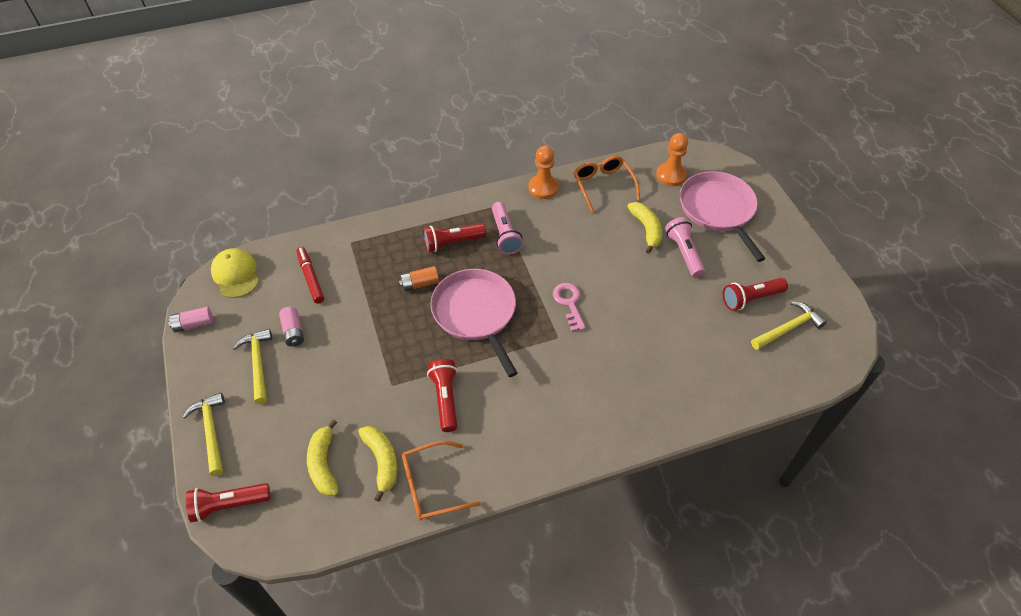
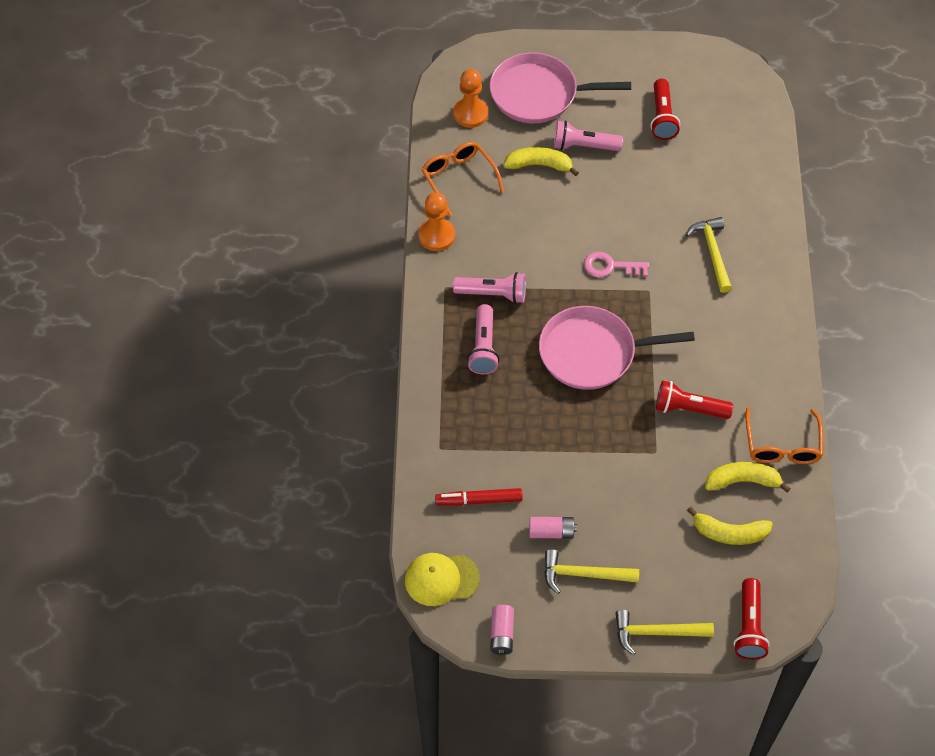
camera: 70 degrees left, 5 degrees up
(419, 284) = (531, 394): orange battery -> none
(452, 243) = (483, 347): red flashlight -> pink flashlight
(603, 186) = (459, 179): orange glasses -> orange glasses turned 60 degrees clockwise
(788, 328) = (707, 104): yellow hammer -> yellow hammer (712, 252)

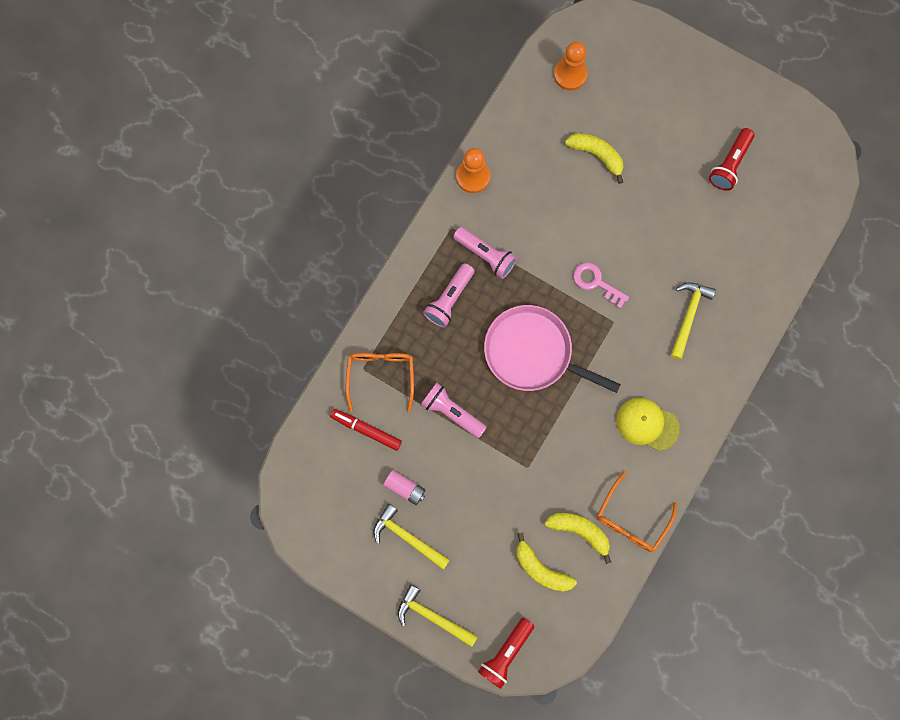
camera: 30 degrees right, 20 degrees up
(441, 579) = (299, 479): yellow cap -> yellow cap (647, 424)
(459, 179) = (522, 133): orange glasses -> orange glasses (381, 376)
(502, 634) = (317, 550): pink battery -> none
(538, 94) = (639, 85): pink pan -> none
(583, 146) = (645, 156): pink flashlight -> pink flashlight (452, 412)
(689, 408) = (578, 445): red flashlight -> none

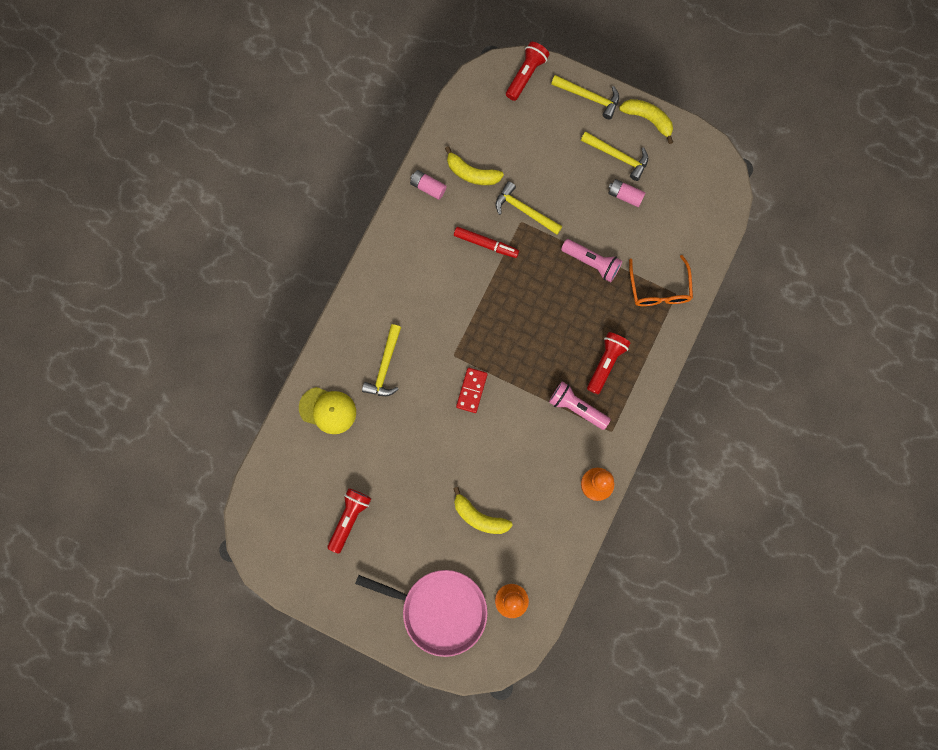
camera: 175 degrees right, 0 degrees up
(366, 430) = (665, 241): red marker -> red marker (486, 244)
(449, 299) = (606, 363): pink flashlight -> red flashlight
(522, 480) = (524, 210): none -> yellow hammer
(532, 352) = (525, 321): pink pan -> pink pan (439, 610)
(541, 569) = (502, 141): yellow banana -> yellow banana (648, 119)
(596, 282) = (472, 390): pink key -> red domino
(632, 518) = (428, 187): orange glasses -> pink battery
(647, 424) = (418, 267): yellow cap -> yellow cap (328, 410)

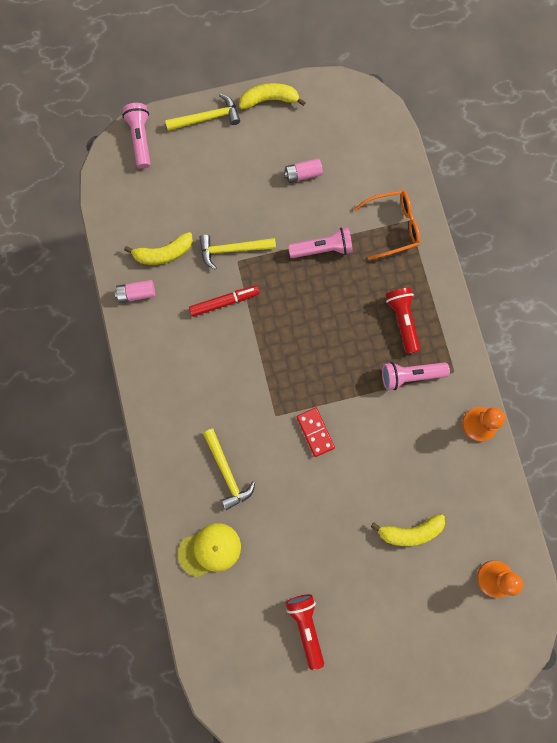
camera: 40 degrees left, 0 degrees up
(439, 610) = (444, 637): pink pan -> none
(526, 75) = (140, 139): red flashlight -> pink flashlight
(618, 156) = (270, 148): yellow hammer -> none
(659, 288) = (392, 227): orange glasses -> orange glasses turned 60 degrees counterclockwise

